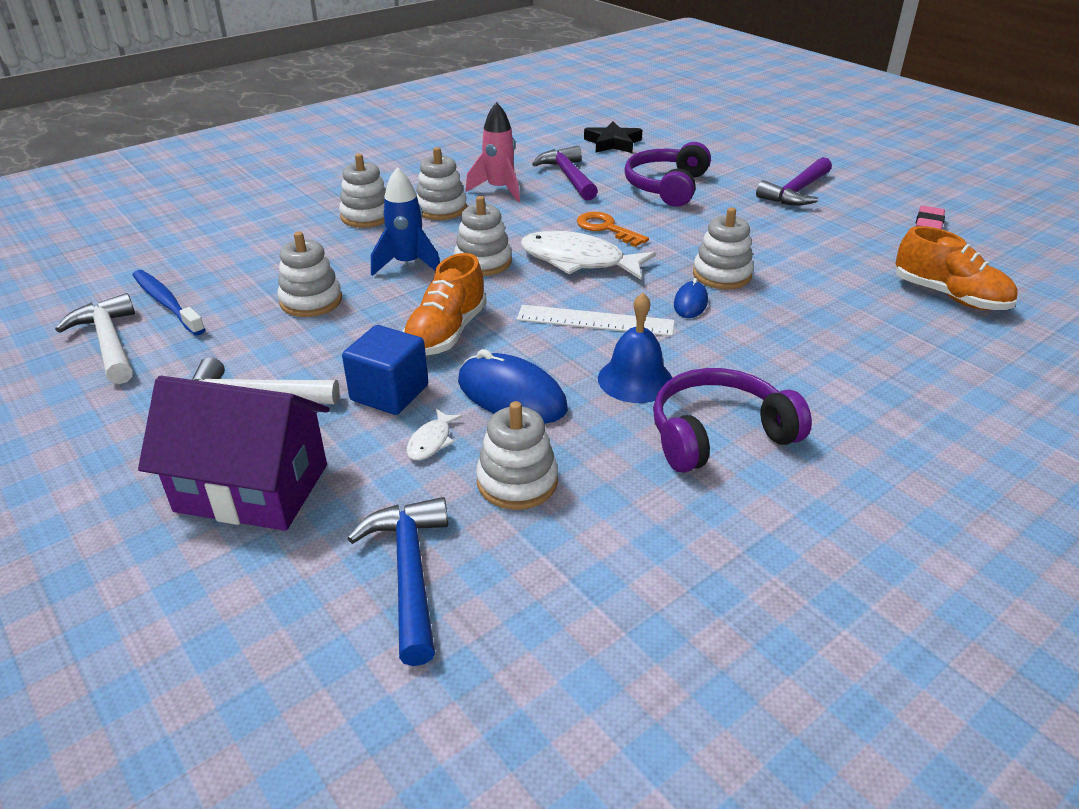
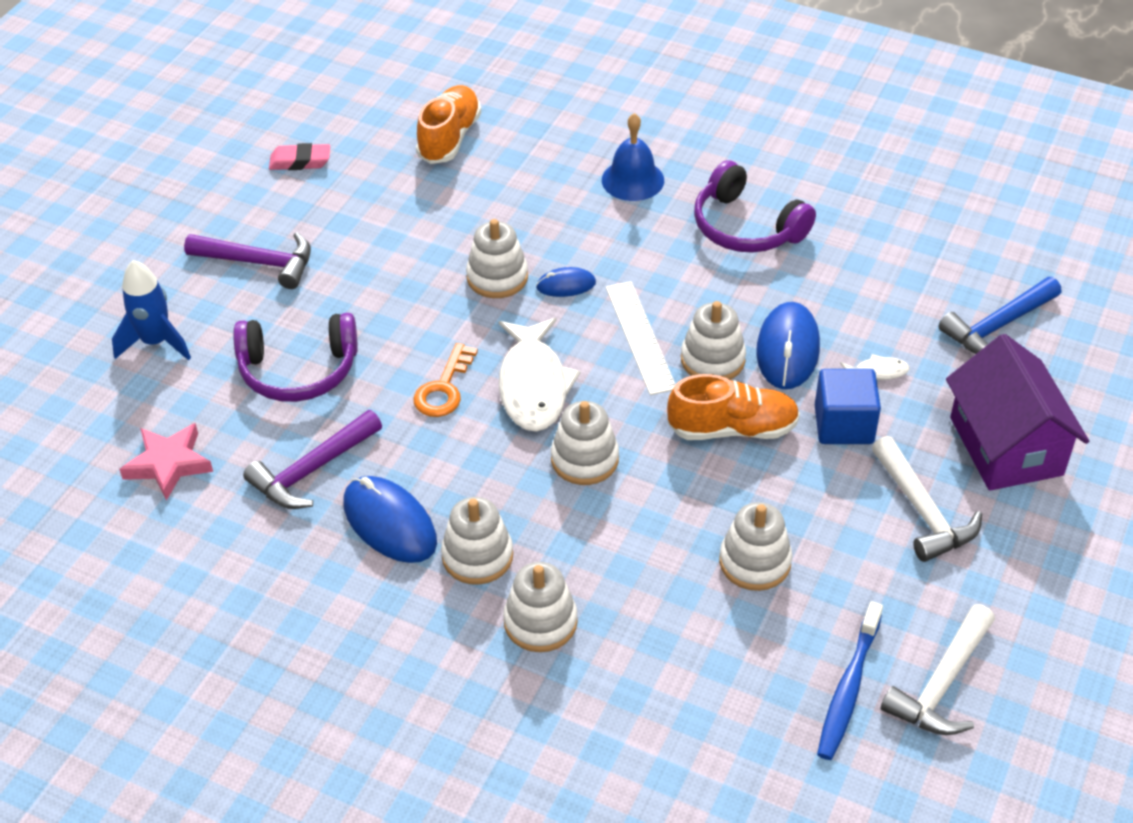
camera: 115 degrees left, 10 degrees up
(407, 264) = (630, 520): blue rocket -> blue rocket (156, 342)
(499, 190) = (389, 523): pink rocket -> blue mouse
(517, 481) = (879, 309): white stacking toy -> white stacking toy (712, 360)
(613, 143) = (168, 464): black star -> pink star
(635, 379) = (711, 286): blue bell -> blue bell (632, 180)

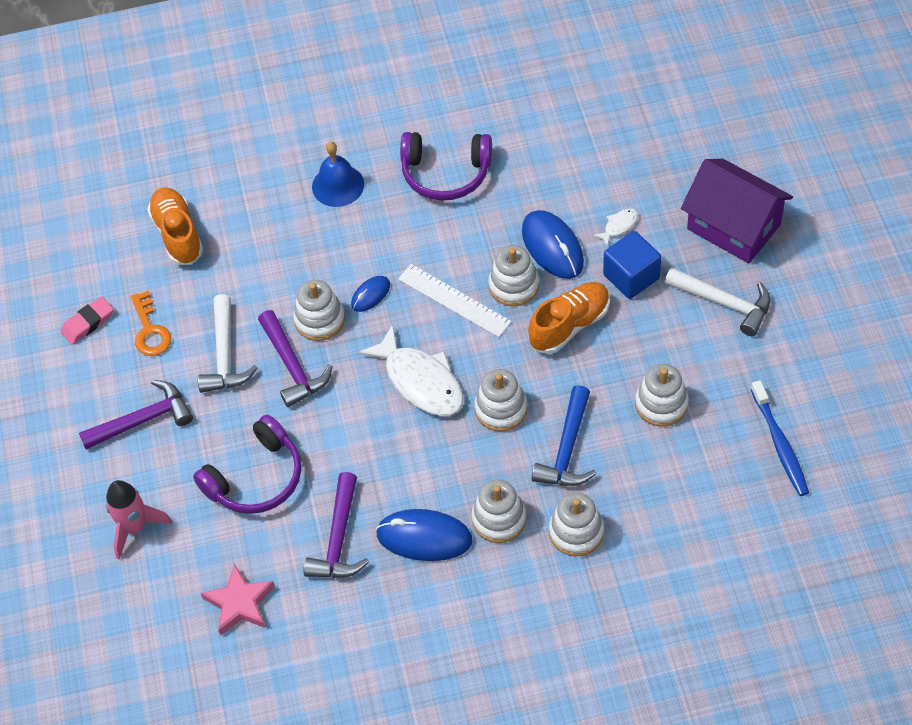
camera: 35 degrees left, 10 degrees up
(156, 342) = (135, 527): blue rocket -> pink rocket
(431, 300) = (292, 366): none -> purple hammer
(444, 388) = (365, 423): orange key -> orange key (150, 330)
(942, 684) = (825, 404): white hammer -> white hammer (225, 355)
(998, 326) = (661, 145): blue hammer -> blue hammer (567, 449)

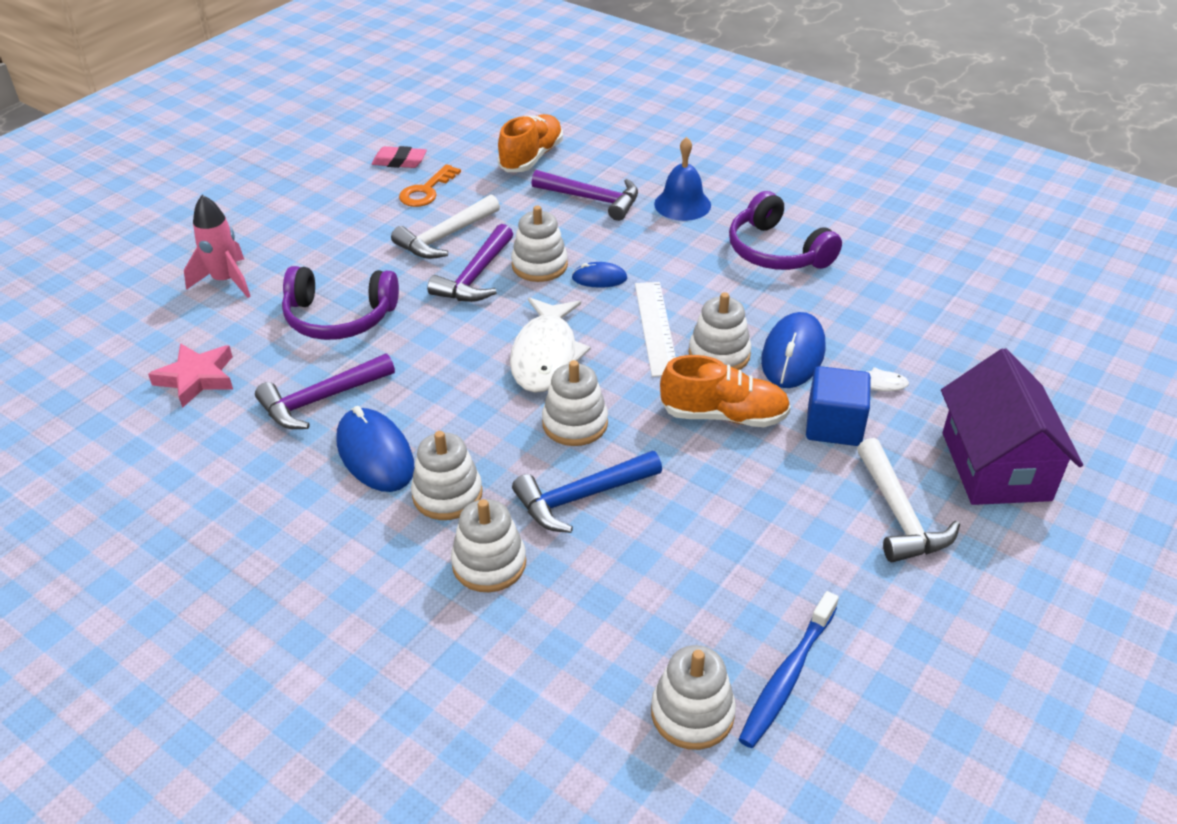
camera: 45 degrees right, 15 degrees down
(143, 420) = (337, 231): purple hammer -> purple hammer (592, 199)
(661, 404) = (717, 538): white stacking toy -> white stacking toy (692, 713)

